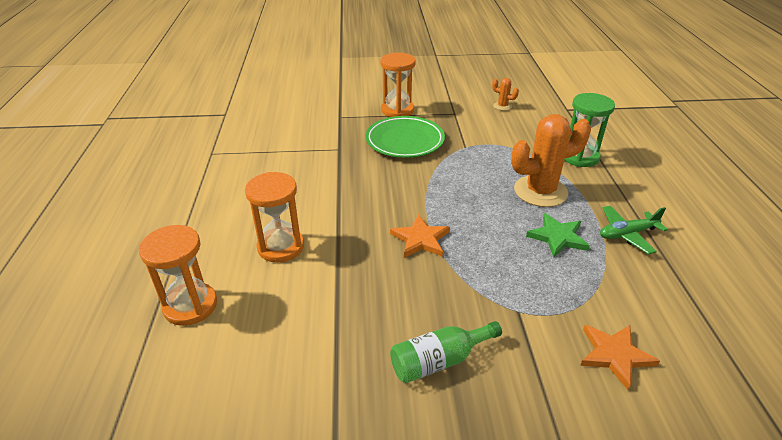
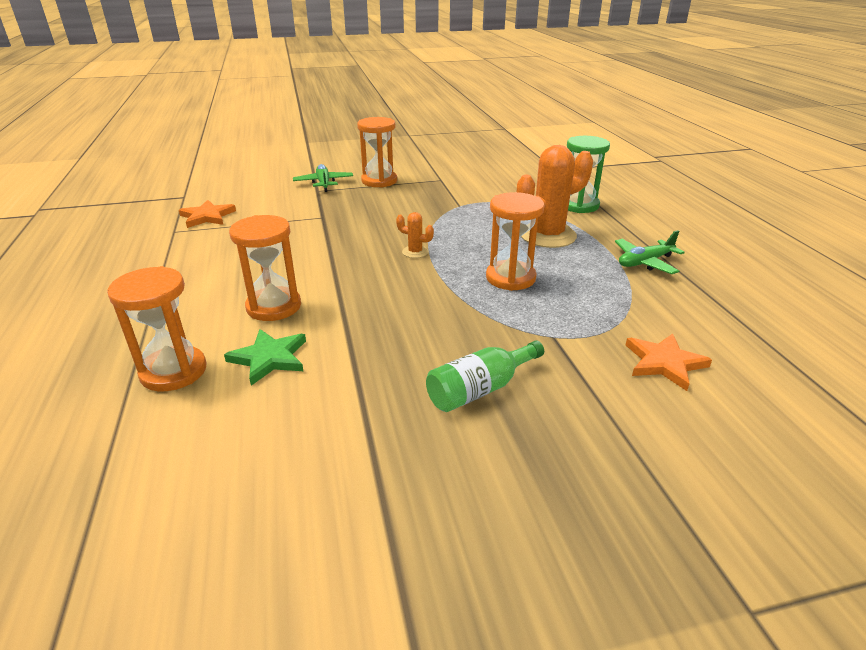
camera: 10 degrees left, 5 degrees down
(347, 109) = (324, 183): none -> green plane
(404, 141) = (393, 205): green plate -> none
(420, 239) = (432, 286): orange star -> orange star (207, 216)
(494, 238) = (510, 278): none -> orange hourglass
(502, 106) = (489, 171): orange cactus -> orange cactus (415, 252)
(558, 237) = (576, 271): green star -> green star (269, 358)

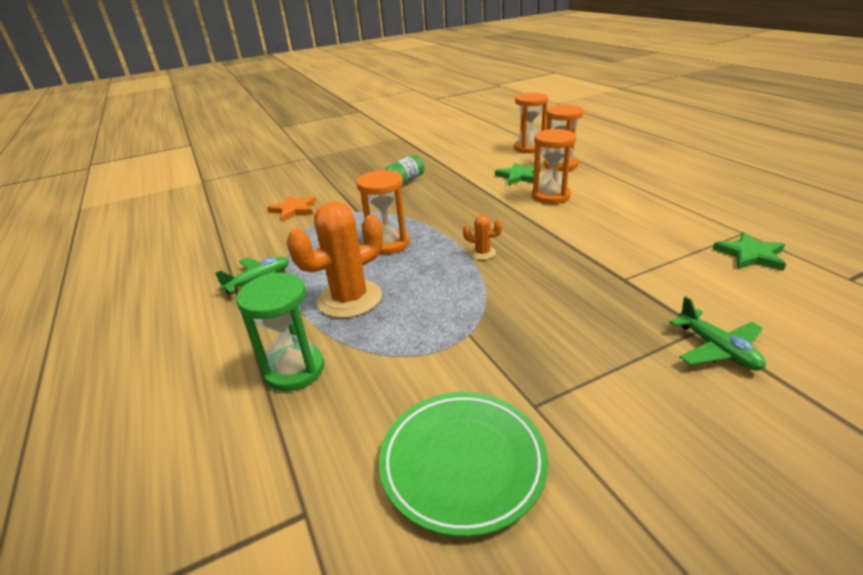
camera: 170 degrees right, 0 degrees up
(207, 216) = (750, 255): orange star -> green star
(379, 181) = (637, 376): orange hourglass -> orange hourglass (529, 148)
(484, 171) = (462, 463): none -> green plate

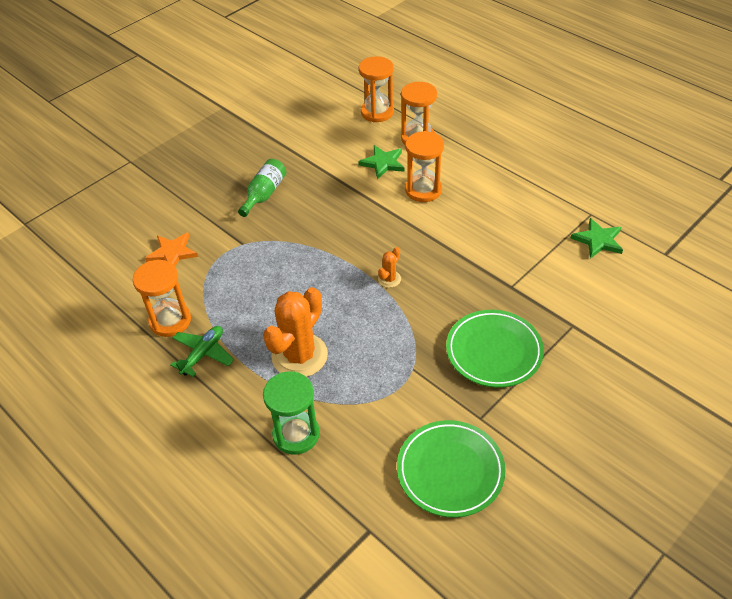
camera: 20 degrees left, 15 degrees up
(388, 244) = (298, 284): orange hourglass -> orange hourglass (170, 321)
(482, 253) = (389, 279): orange cactus -> orange cactus turned 45 degrees counterclockwise
(580, 336) = (494, 351): none -> green plate
(717, 349) = (585, 342): green plane -> none

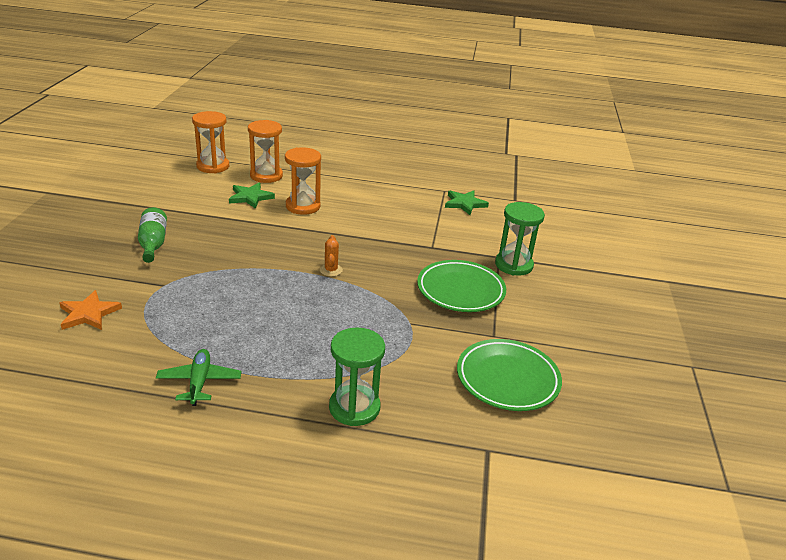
camera: 40 degrees left, 15 degrees down
(170, 321) = (136, 368): orange hourglass -> none
(299, 356) = (301, 349): orange cactus -> none
(579, 342) = (513, 265): none -> green hourglass

